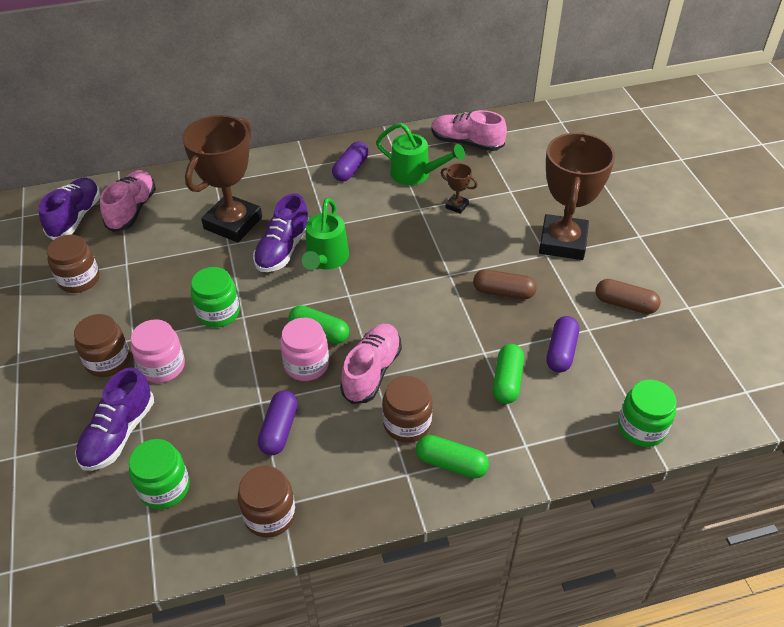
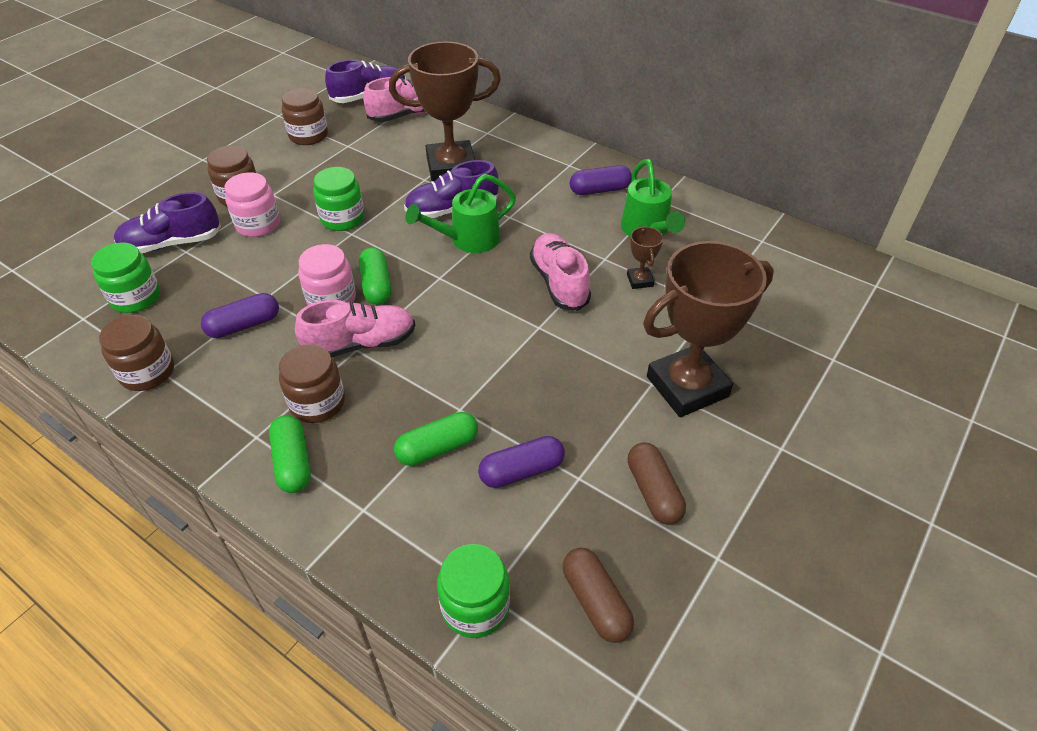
camera: 50 degrees right, 0 degrees up
(466, 143) = (739, 238): pink shoe -> pink shoe (559, 283)
(503, 292) = (558, 379): brown capsule -> brown capsule (595, 602)

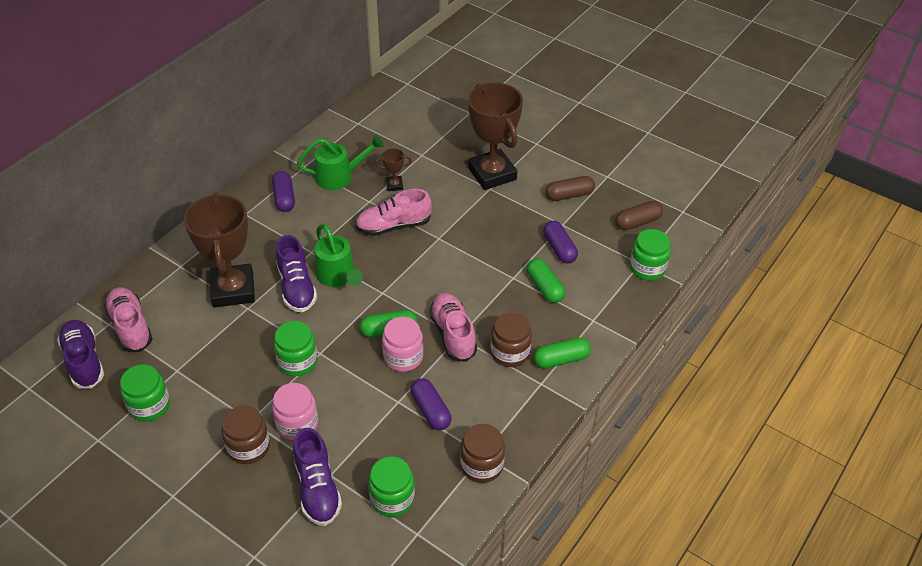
camera: 90 degrees left, 0 degrees up
(308, 136) = (149, 405): brown jar -> green jar

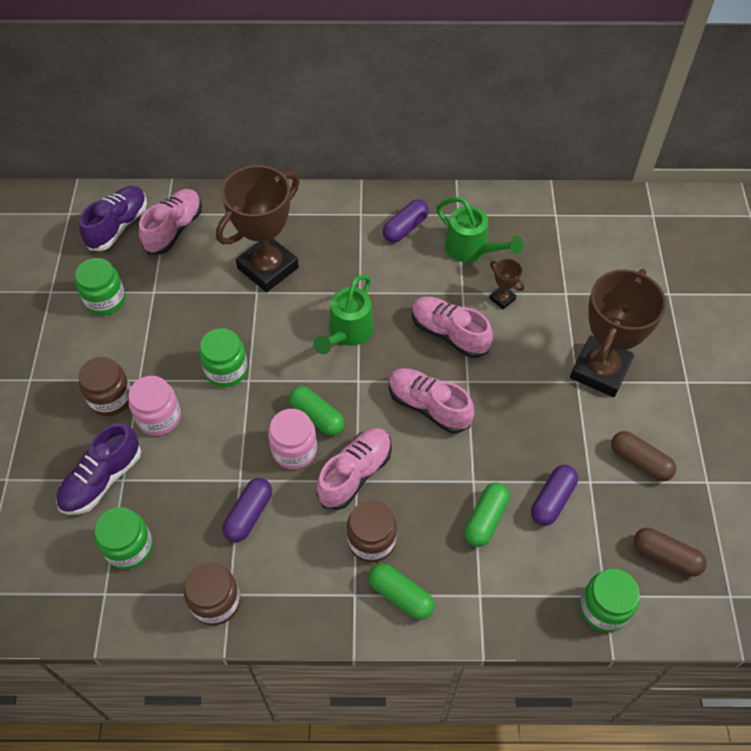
camera: 55 degrees right, 10 degrees up
(296, 287) = (308, 311): purple shoe -> none
(438, 268) = (428, 406): none -> pink shoe

